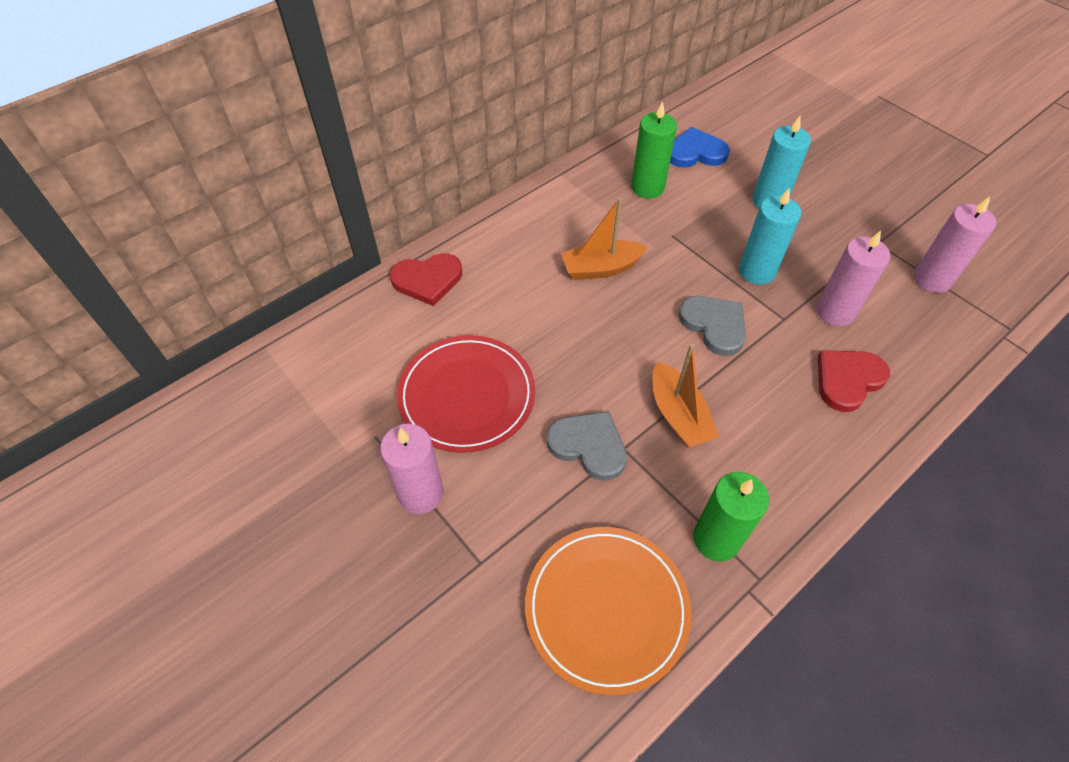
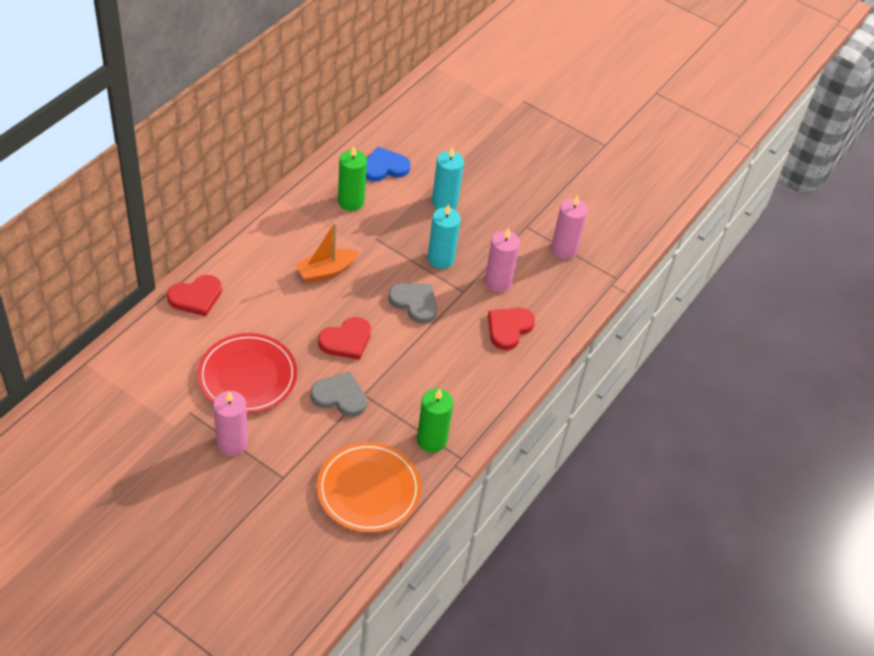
camera: 20 degrees left, 5 degrees down
(611, 365) = (346, 340): none -> red heart
(678, 415) = (397, 368): orange boat -> none

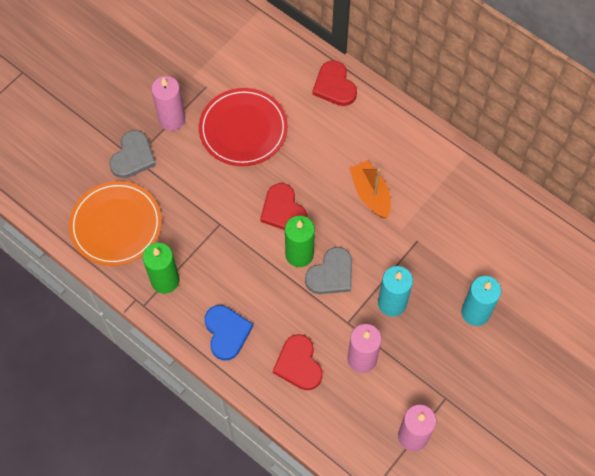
camera: 100 degrees right, 15 degrees up
(340, 396) = (218, 204): grey heart -> grey heart (133, 157)
(351, 201) = (468, 218): green candle -> green candle (299, 254)
(384, 167) = (523, 253): blue heart -> blue heart (226, 332)
(508, 328) = (298, 364): red heart -> red heart turned 150 degrees counterclockwise

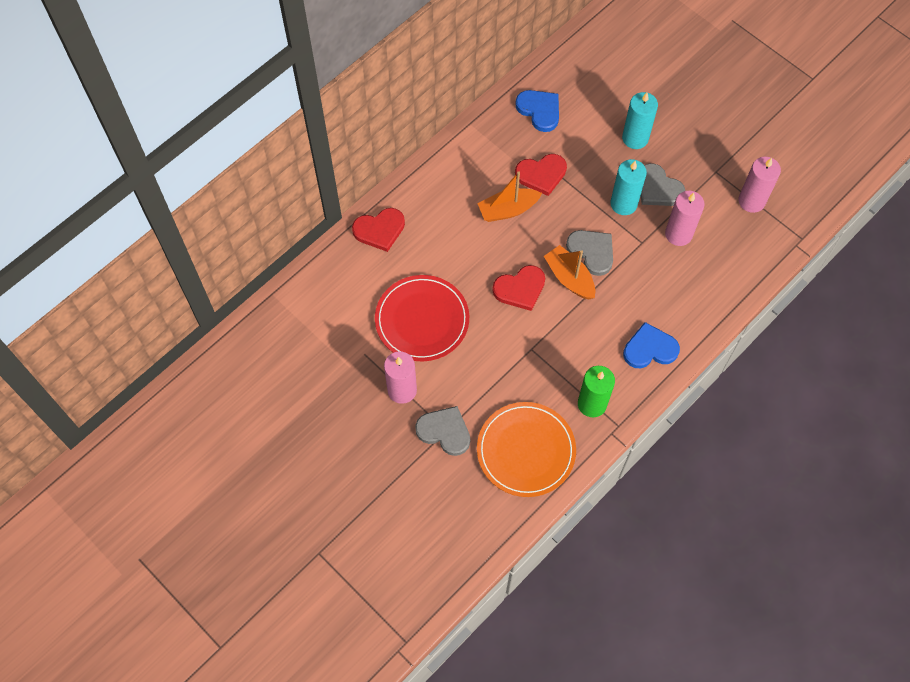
camera: 85 degrees left, 0 degrees up
(298, 364) = (683, 287): red heart -> red heart (541, 174)
(299, 254) = (569, 278): green candle -> orange boat
(415, 337) = (658, 188): none -> grey heart
(494, 216) = (539, 110): none -> blue heart

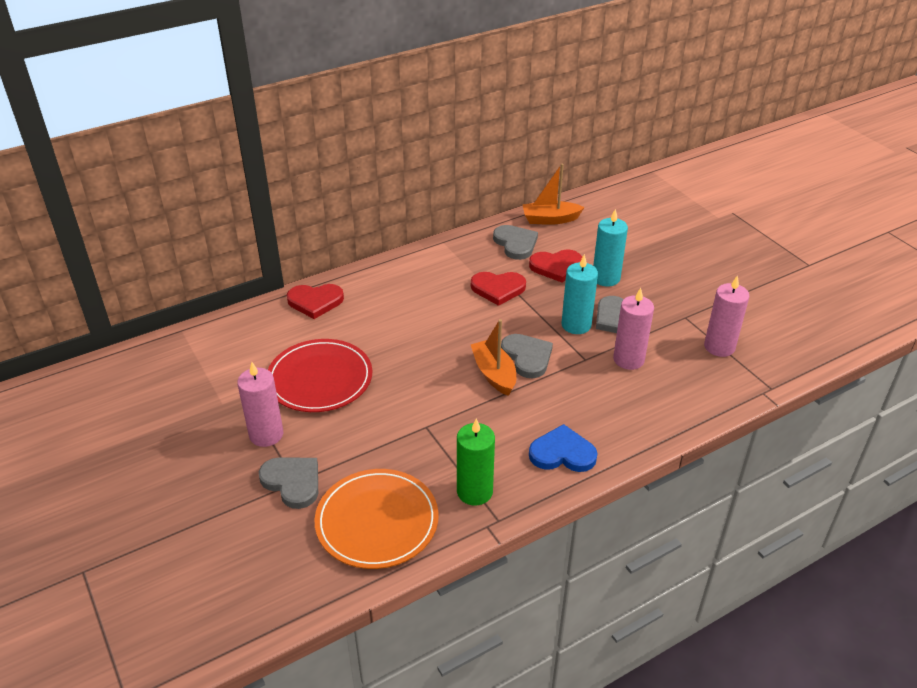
camera: 15 degrees right, 25 degrees down
(508, 210) = (452, 309): orange boat -> orange boat (550, 219)
(520, 289) = (436, 373): red heart -> red heart (556, 267)
(539, 110) = (515, 244): blue heart -> grey heart

